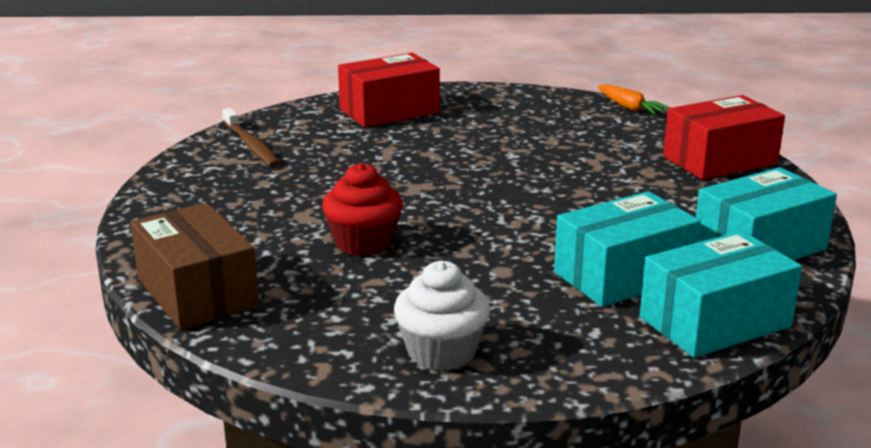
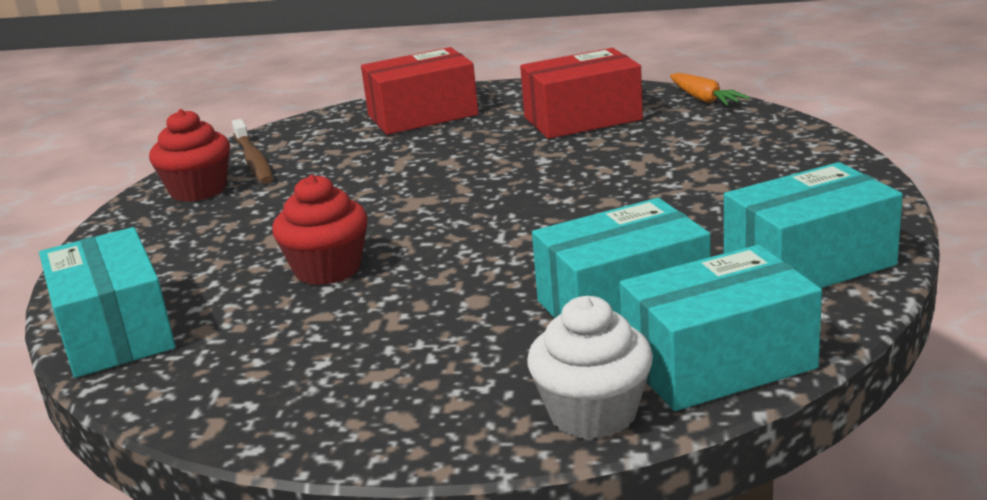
camera: 10 degrees right, 0 degrees up
(197, 292) = (115, 332): brown box -> turquoise box
(212, 171) = (198, 190): none -> red cupcake
(441, 352) = (361, 404): white cupcake -> white cupcake (593, 413)
(720, 160) = (793, 157): red box -> red box (582, 119)

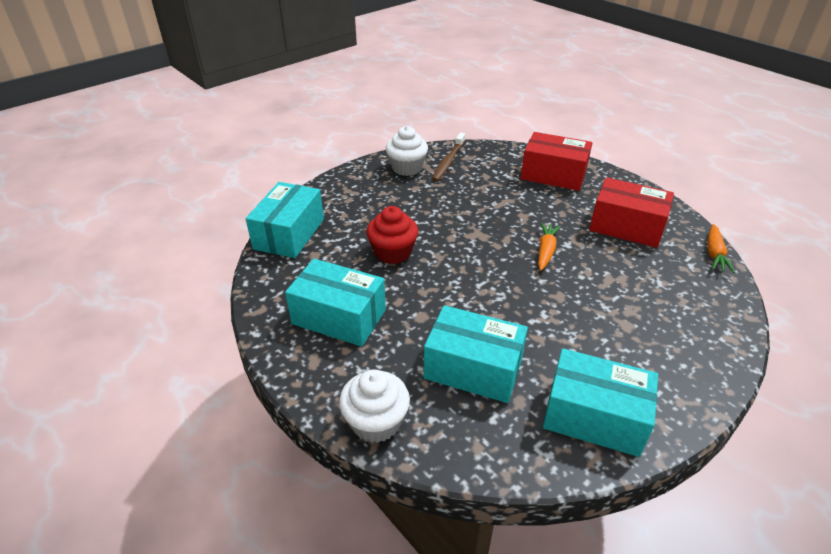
camera: 40 degrees right, 15 degrees up
(198, 190) = (407, 168): red cupcake -> white cupcake
(528, 175) = (546, 251): none -> orange carrot
(718, 363) = (461, 441): turquoise box -> turquoise box (339, 317)

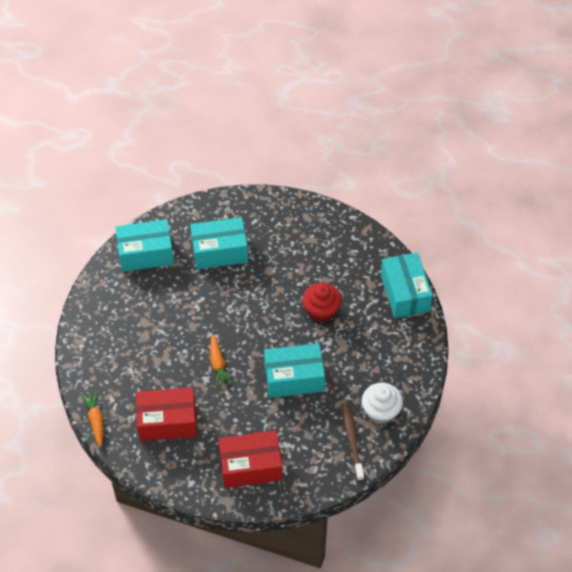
camera: 150 degrees right, 15 degrees up
(339, 317) = (315, 247): turquoise box -> turquoise box (294, 378)
(376, 422) = (251, 202): white cupcake -> none

